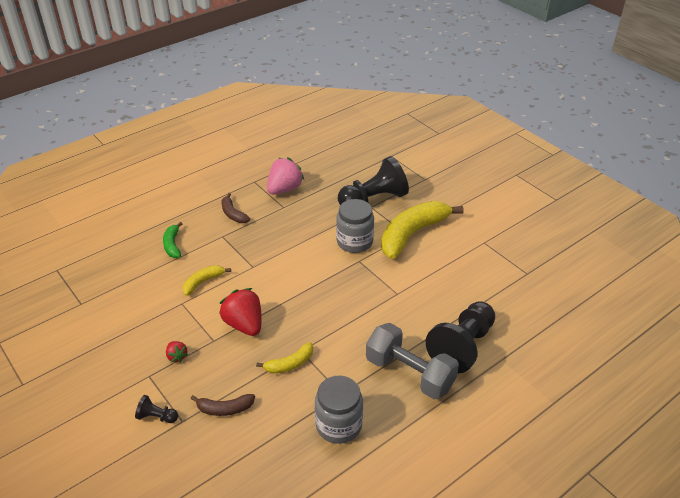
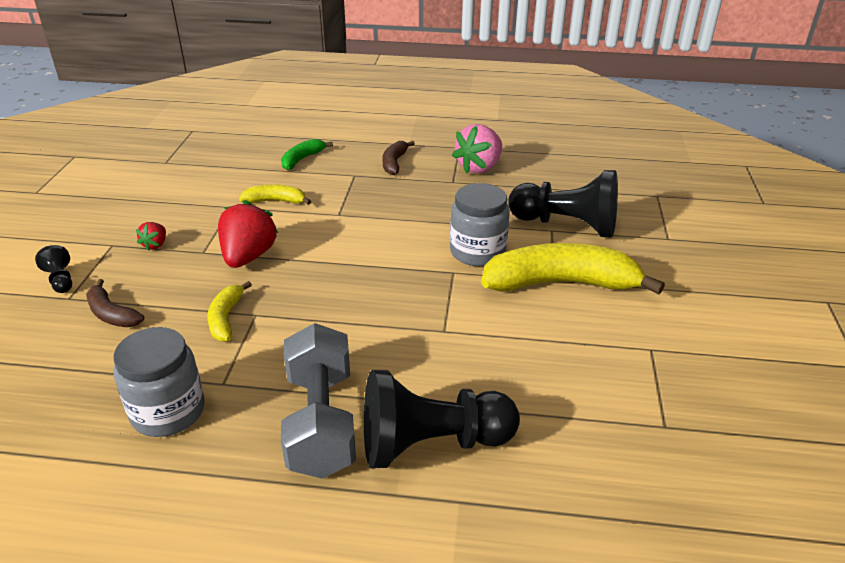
camera: 45 degrees right, 5 degrees down
(284, 189) = (479, 167): pink strawberry -> pink strawberry turned 135 degrees clockwise
(290, 364) = (226, 318): yellow banana -> yellow banana turned 75 degrees clockwise

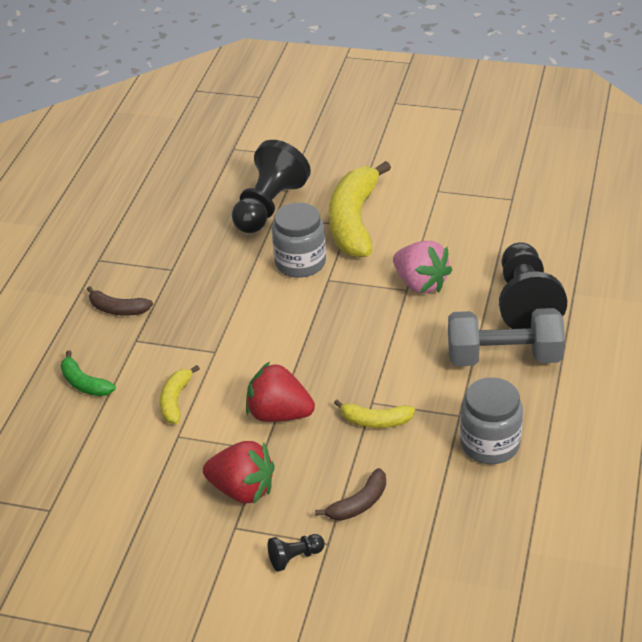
camera: 80 degrees left, 5 degrees up
(155, 245) = (242, 490): red strawberry -> red strawberry, size x2.03
(479, 167) = (148, 249): pink strawberry -> pink strawberry (420, 283)

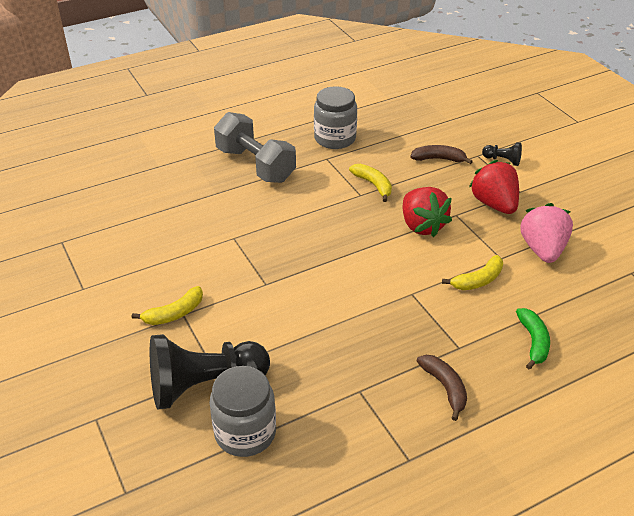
camera: 135 degrees left, 0 degrees up
(300, 263) = (262, 312): grey jar -> grey jar (245, 432)
(354, 221) = (174, 313): yellow banana -> yellow banana, size x0.48
(420, 283) = (219, 234): pink strawberry -> pink strawberry (542, 249)
(525, 303) = (190, 180): black pawn -> none

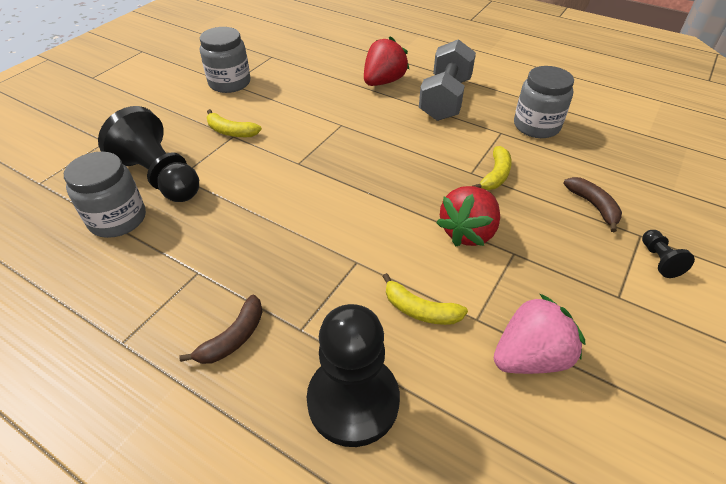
camera: 60 degrees right, 5 degrees up
(81, 289) = (229, 83): none -> grey jar
(494, 204) = (567, 280): red strawberry -> red strawberry (383, 82)
(533, 342) = (353, 401): green banana -> black pawn

